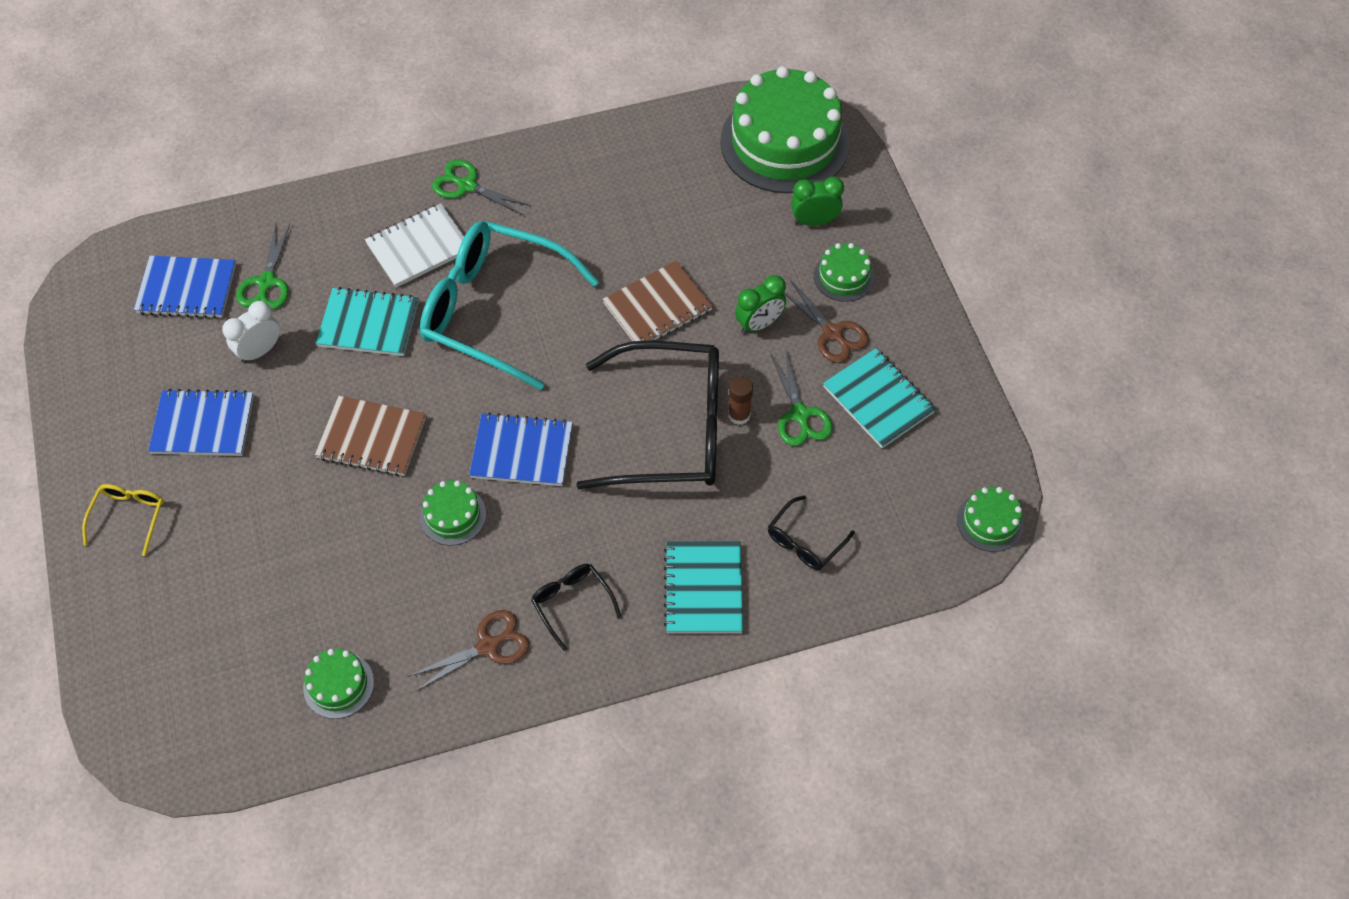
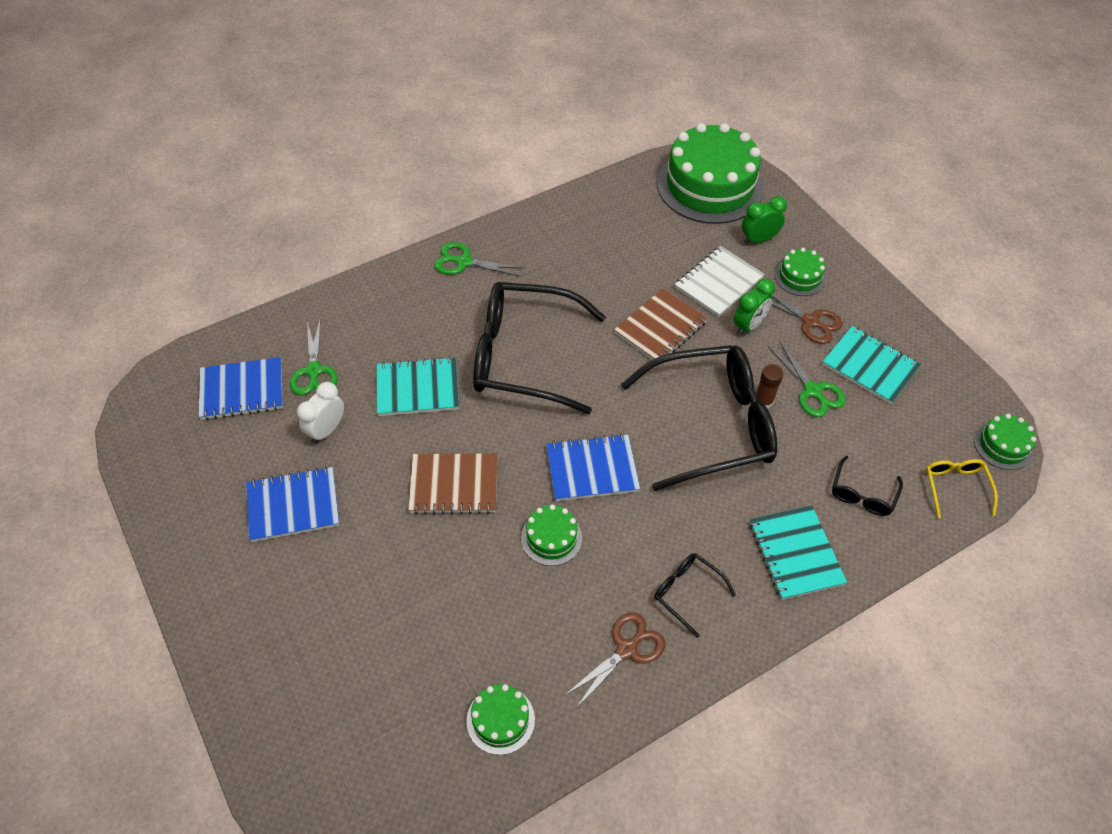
camera: 15 degrees left, 5 degrees down
(129, 517) = (246, 605): yellow glasses -> yellow glasses (955, 487)
(419, 247) = (440, 318): white notebook -> white notebook (718, 283)
(494, 310) = (523, 356): turquoise glasses -> black glasses

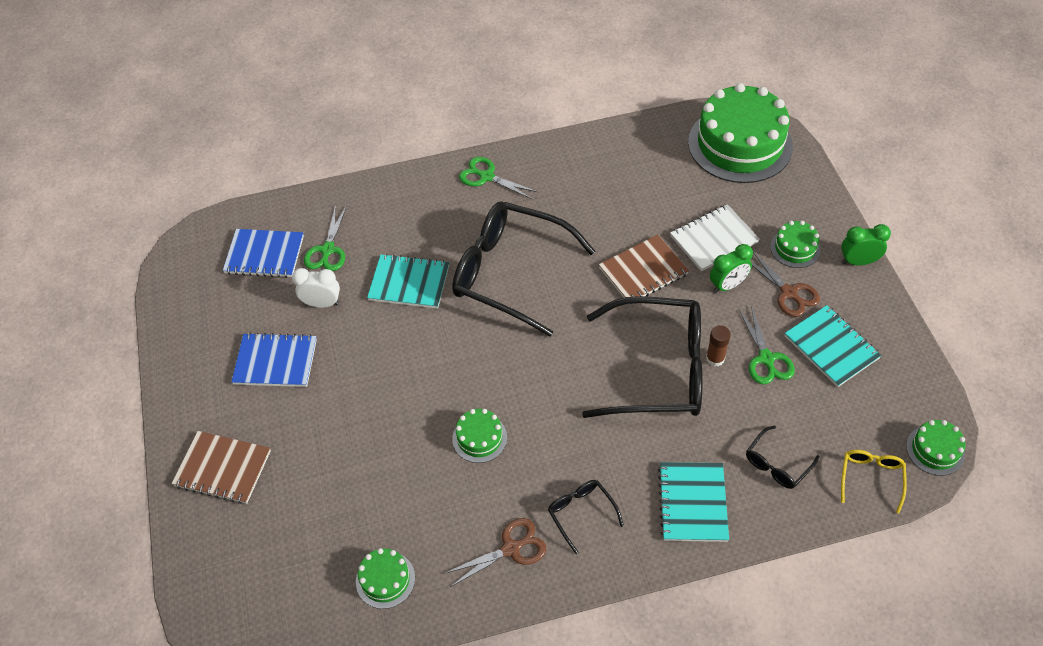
camera: 20 degrees right, 0 degrees up
(326, 430) = (322, 303): white clock -> white clock turned 45 degrees clockwise
(454, 485) = (412, 374): brown notebook -> brown notebook (223, 469)
(592, 469) = (535, 386): blue notebook -> none
(758, 240) = (768, 205): green clock -> green clock (858, 261)

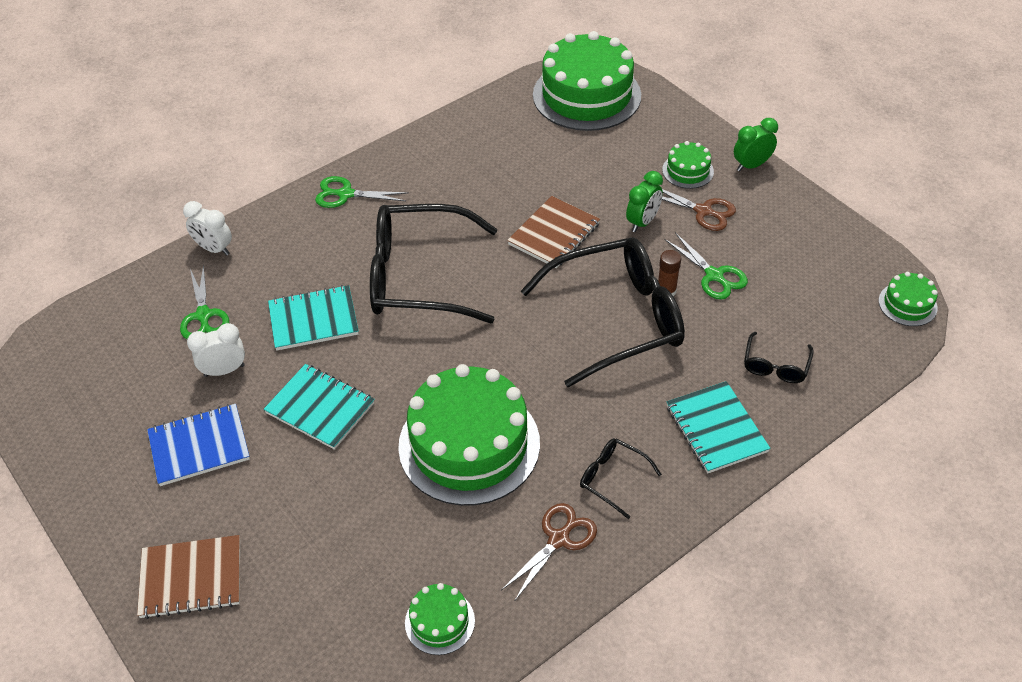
camera: 25 degrees left, 5 degrees down
(264, 255) = (131, 343): blue notebook -> none
(361, 193) = (214, 249): none -> white clock
(479, 438) = (469, 444): green cake -> green cake, size x2.26
(713, 239) = (607, 185): white notebook -> none
(831, 347) = (768, 246): turquoise notebook -> turquoise notebook (320, 408)
(871, 478) = (866, 348): yellow glasses -> none

